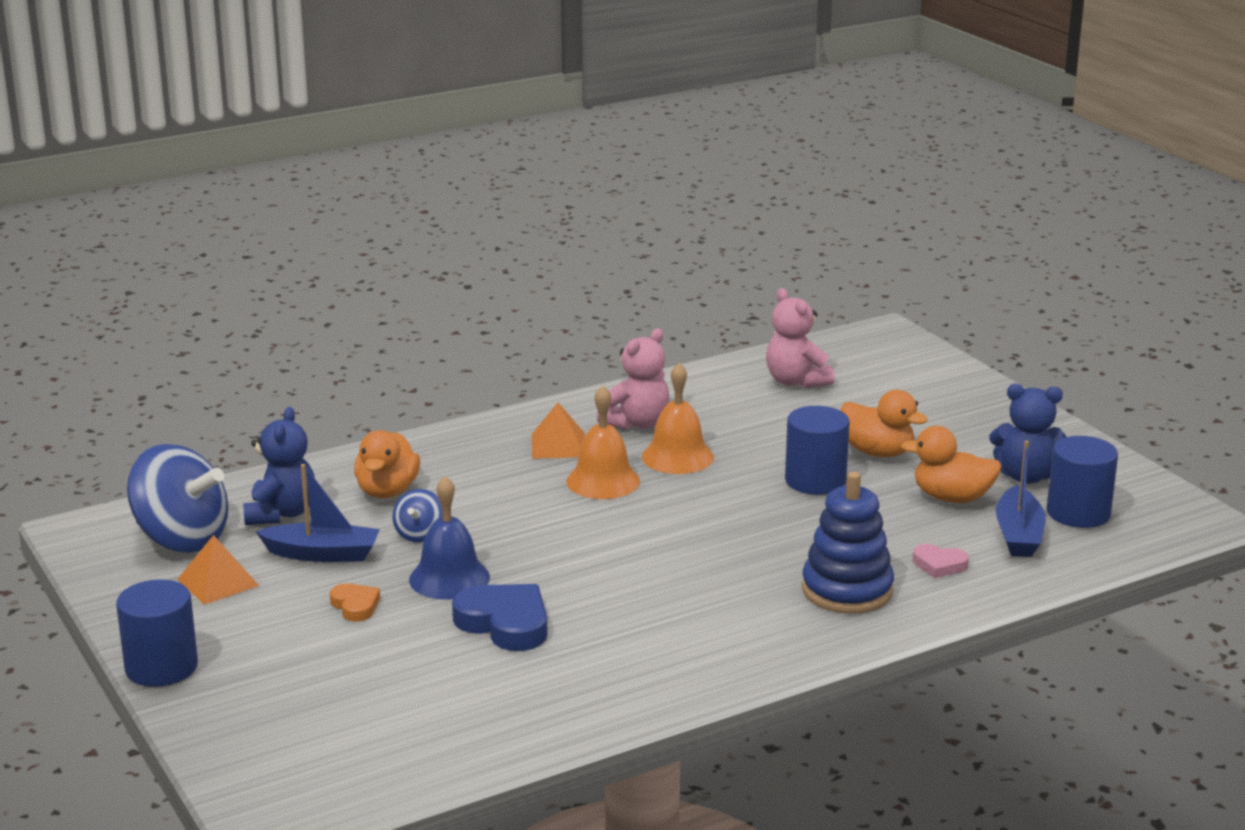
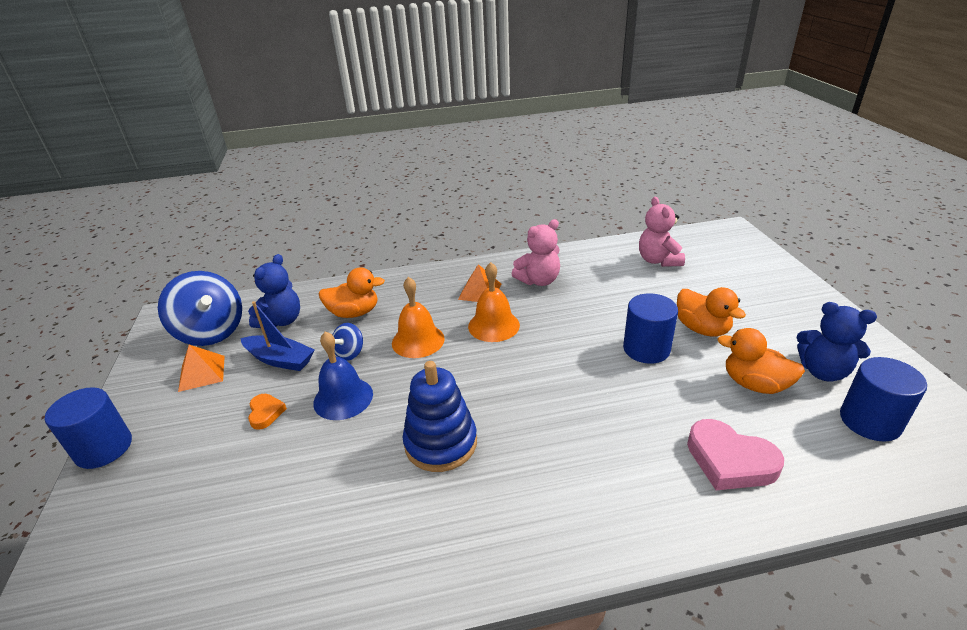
camera: 20 degrees right, 10 degrees up
(387, 491) = (354, 313): orange duck -> orange duck turned 120 degrees counterclockwise
(505, 623) = (352, 454): blue heart -> none
(677, 457) = (553, 312): orange bell -> orange bell (418, 340)
(847, 590) = (639, 475): blue stacking toy -> blue stacking toy (441, 443)
(939, 565) = (730, 460): pink heart -> pink heart, size x1.83
(1018, 535) = (810, 437): blue boat -> none

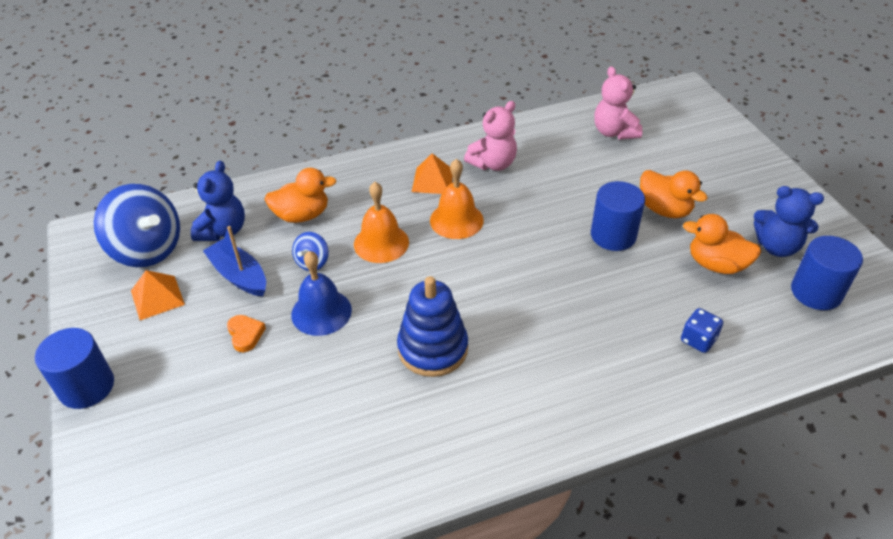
camera: 10 degrees left, 10 degrees up
(280, 360) = (239, 275): blue boat -> blue boat turned 150 degrees counterclockwise
(730, 460) = (698, 340): pink heart -> blue dice

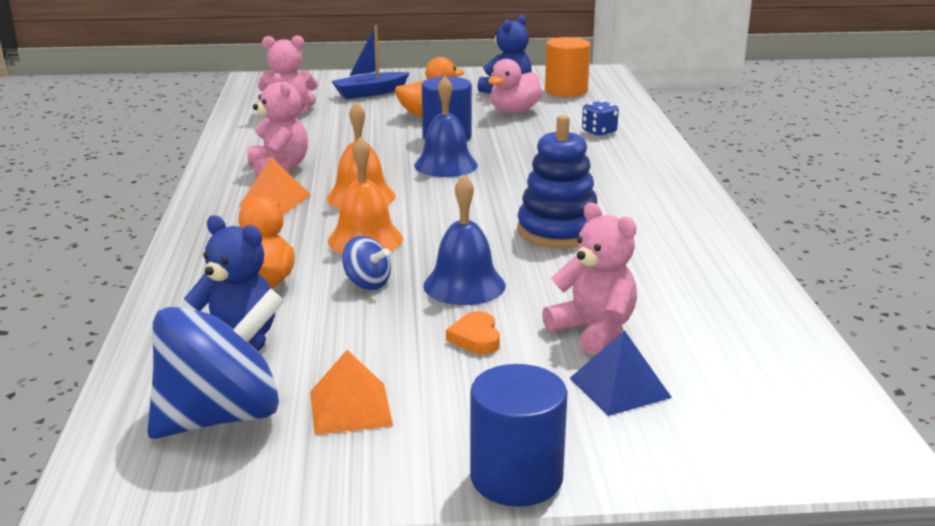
camera: 75 degrees left, 20 degrees down
(187, 424) = (620, 387): none -> blue pyramid
(239, 275) = (352, 337): blue boat -> blue boat (370, 93)
(245, 334) = (475, 338): orange heart -> orange heart turned 90 degrees counterclockwise
(264, 398) = (593, 331): none -> pink teddy bear
(546, 250) = (445, 165): none -> blue bell
(716, 265) = (514, 111): orange duck -> pink duck
(816, 292) = (566, 91): blue cylinder -> orange cylinder

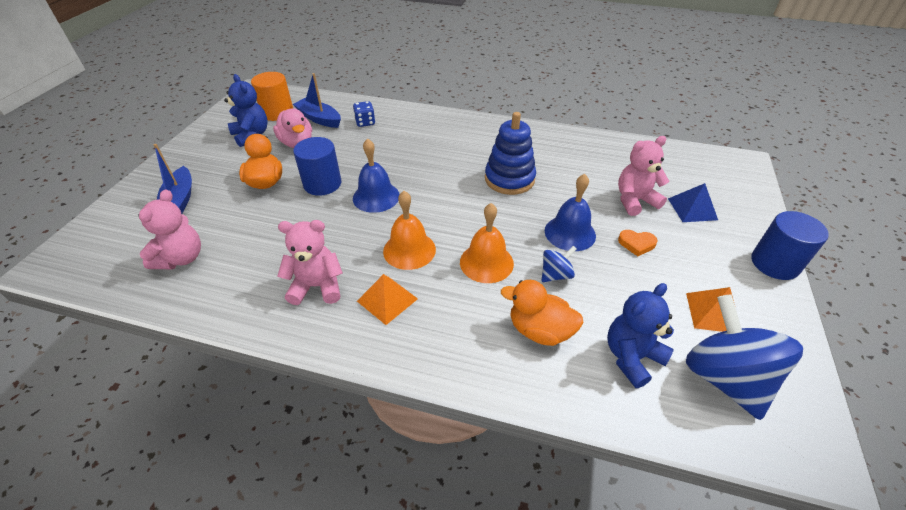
camera: 70 degrees left, 20 degrees up
(578, 110) = (319, 119): none -> blue boat

